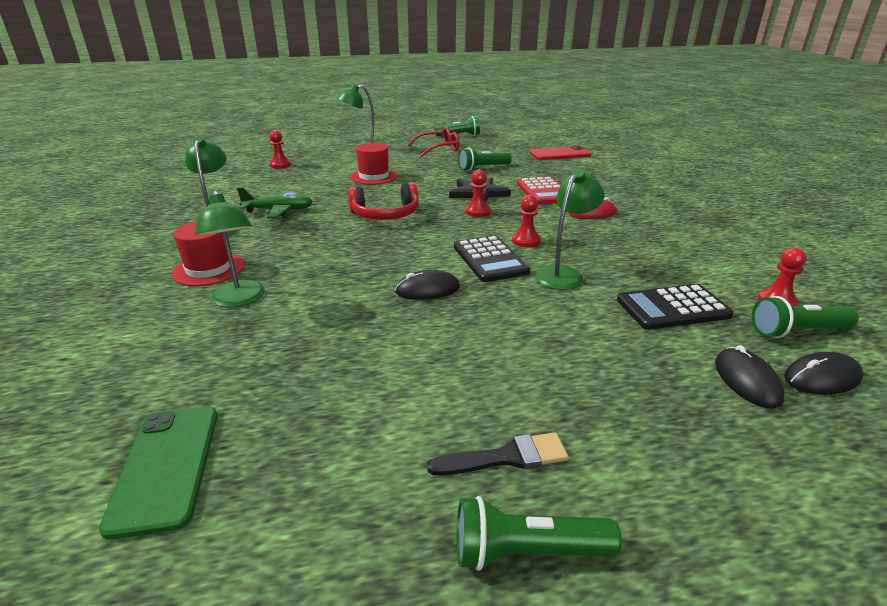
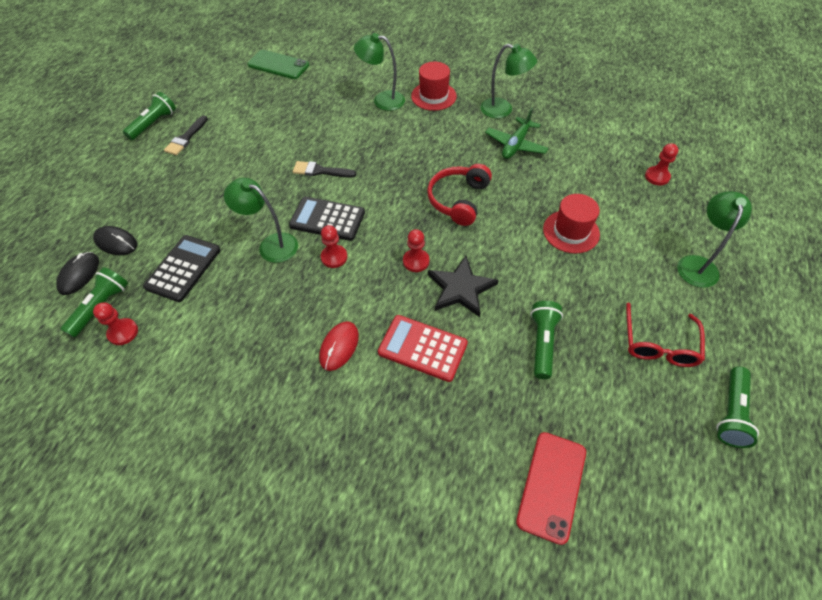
camera: 125 degrees right, 25 degrees up
(427, 290) = (321, 171): black mouse -> black brush
(563, 274) = (271, 245): green lamp -> green lamp turned 135 degrees clockwise

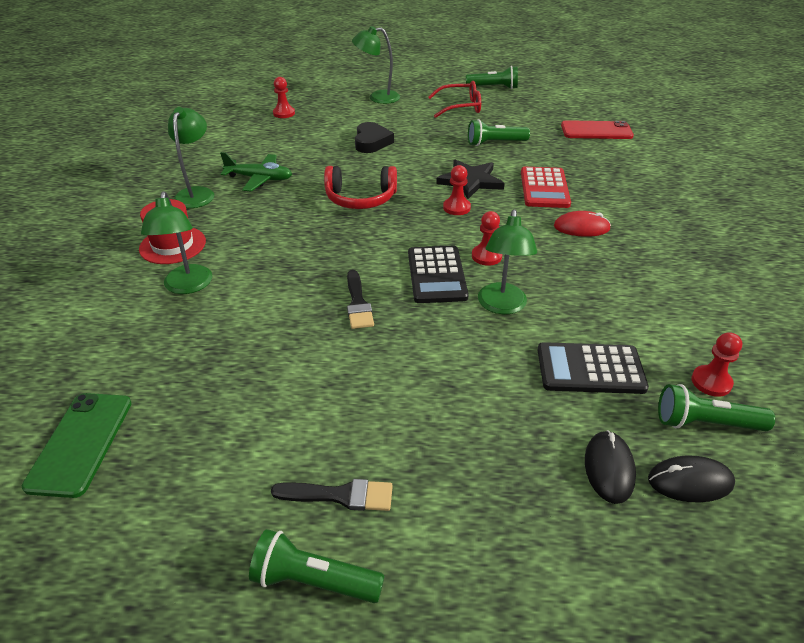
camera: 110 degrees left, 15 degrees down
(571, 231) = (371, 142): red hat -> black heart

